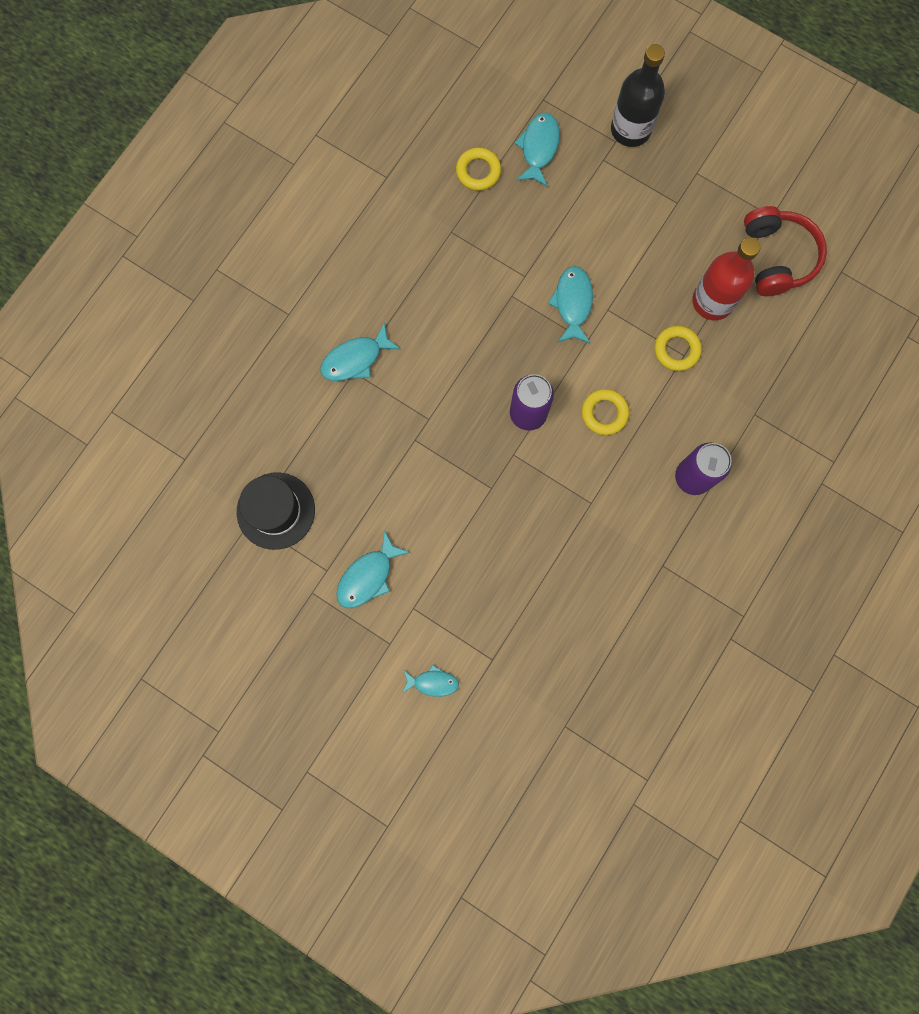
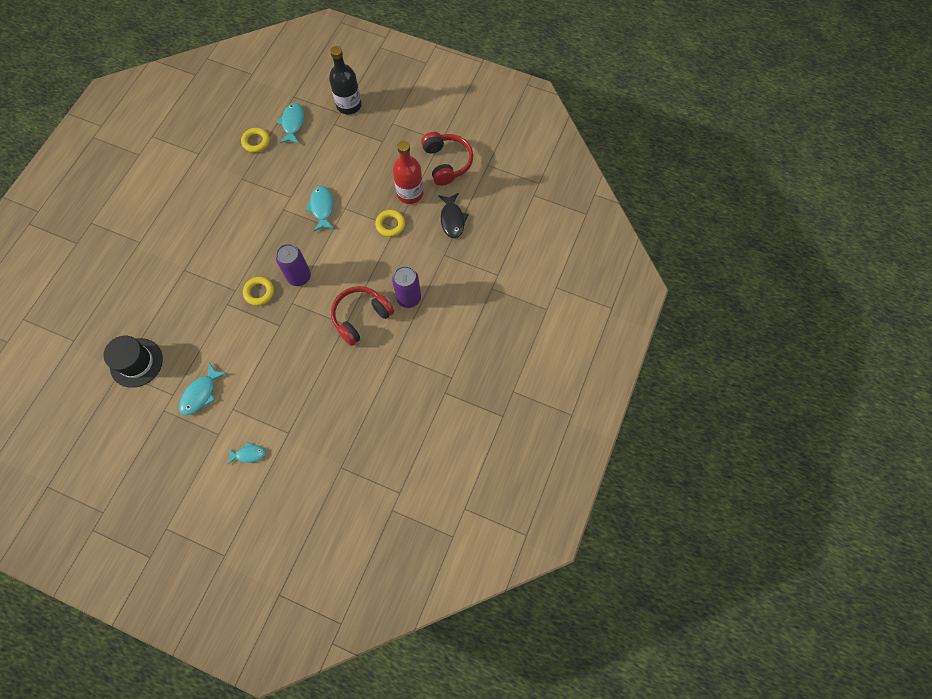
camera: 10 degrees left, 10 degrees down
(355, 359) = (185, 262): turquoise fish -> none
(604, 413) = (348, 269): yellow ring -> yellow ring (259, 292)
(616, 496) = (361, 317): none -> red headphones
(774, 357) = (452, 219): none -> black fish

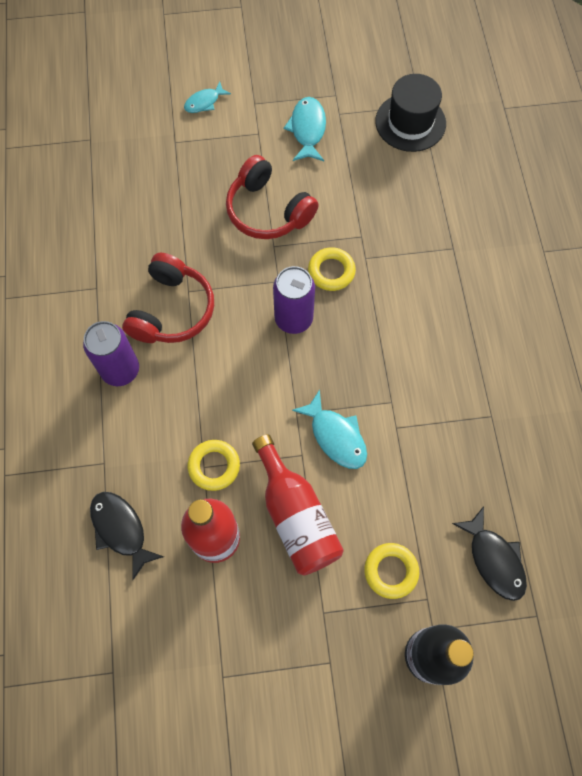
camera: 150 degrees right, 0 degrees up
(256, 142) = (522, 490): yellow ring -> yellow ring (391, 571)
(293, 123) = (494, 559): turquoise fish -> black fish
(366, 184) = (296, 516): none -> red bottle
(447, 163) = (186, 634): red headphones -> red headphones (268, 210)

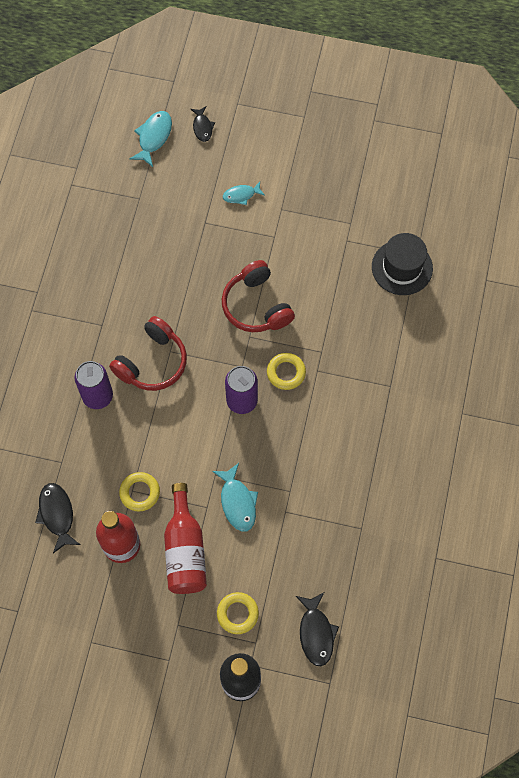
camera: 20 degrees right, 0 degrees up
(134, 47) = (202, 127): none -> black fish
(307, 129) = (315, 246): turquoise fish -> turquoise fish (154, 137)

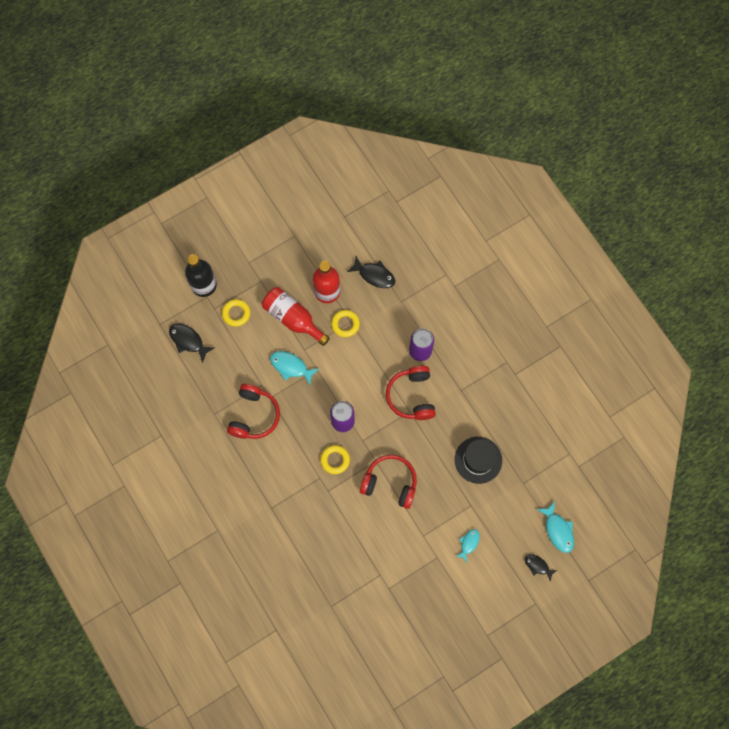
camera: 135 degrees right, 5 degrees up
(322, 488) = (254, 415): none -> red headphones
(402, 267) = (332, 589): black hat -> black hat (478, 460)

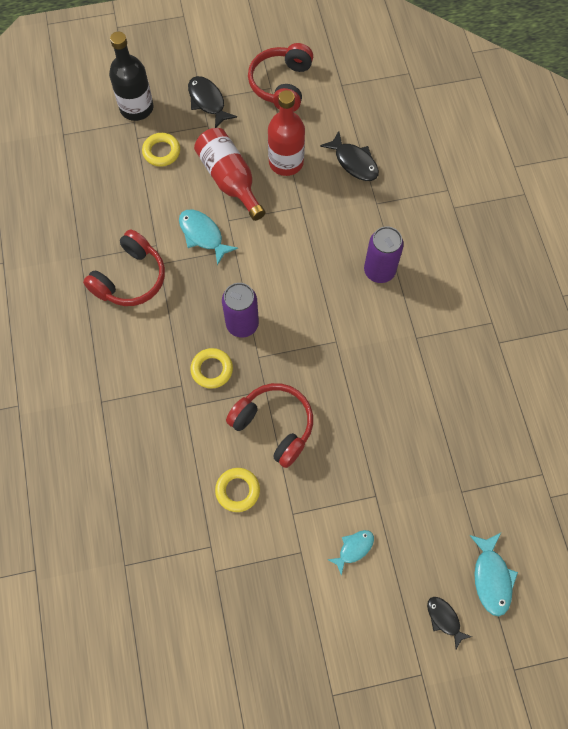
camera: 20 degrees right, 5 degrees down
(188, 341) = (89, 164): black fish -> black fish (208, 101)
(345, 324) = (293, 207): yellow ring -> yellow ring (237, 490)
(412, 396) = (347, 323): red headphones -> red headphones (281, 84)
(478, 460) = (408, 437): black hat -> none

